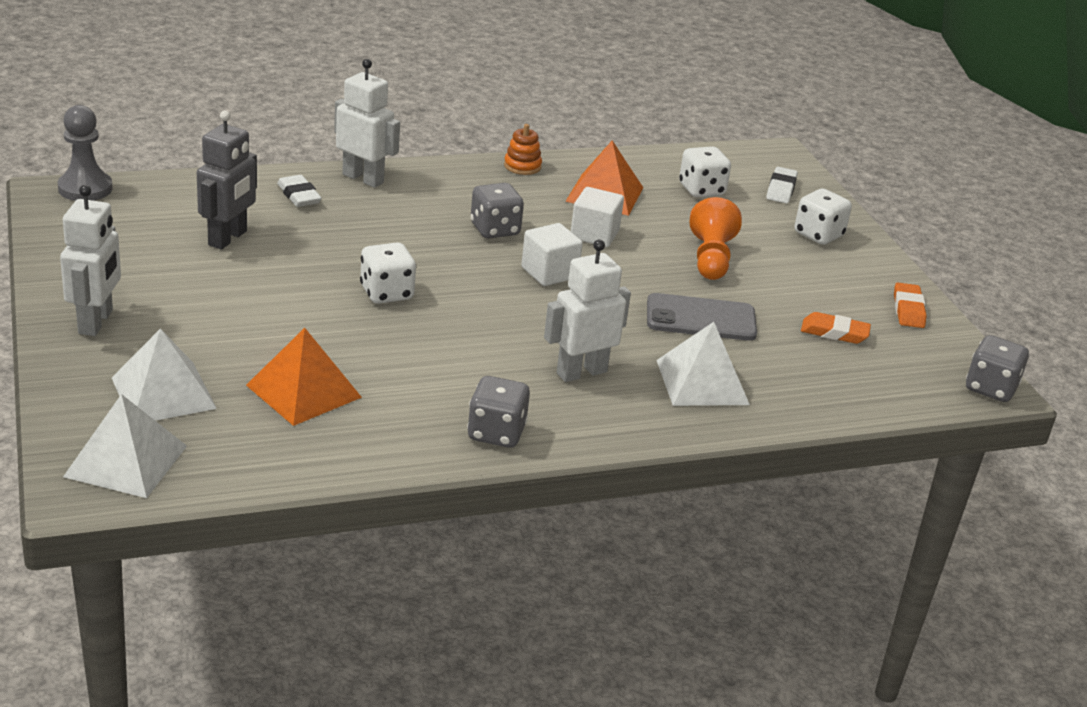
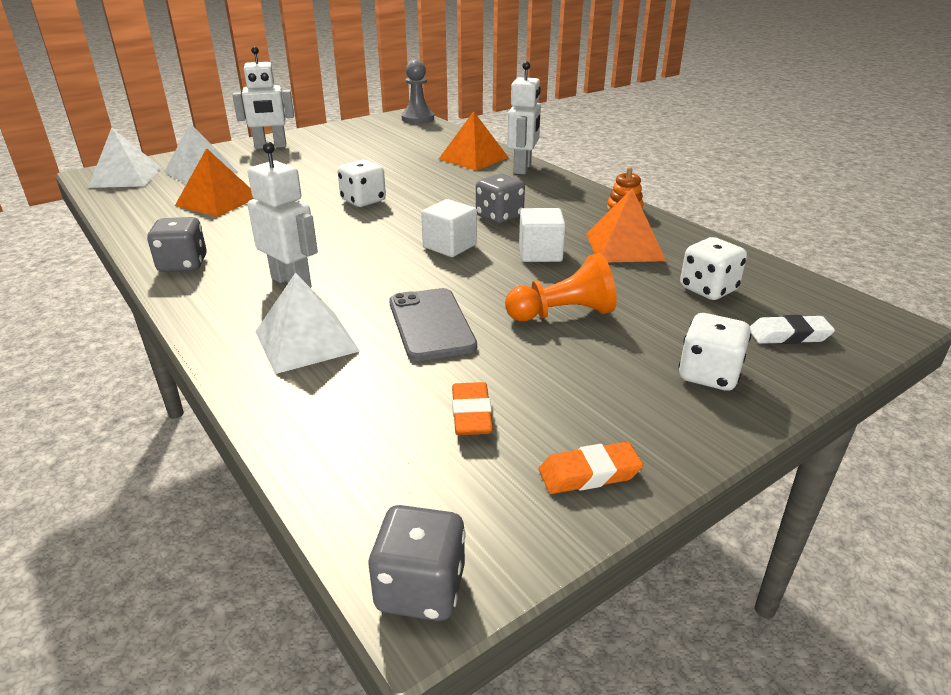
camera: 75 degrees right, 0 degrees up
(228, 238) = (394, 153): grey robot -> none
(299, 195) = (473, 158): white eraser -> orange pyramid

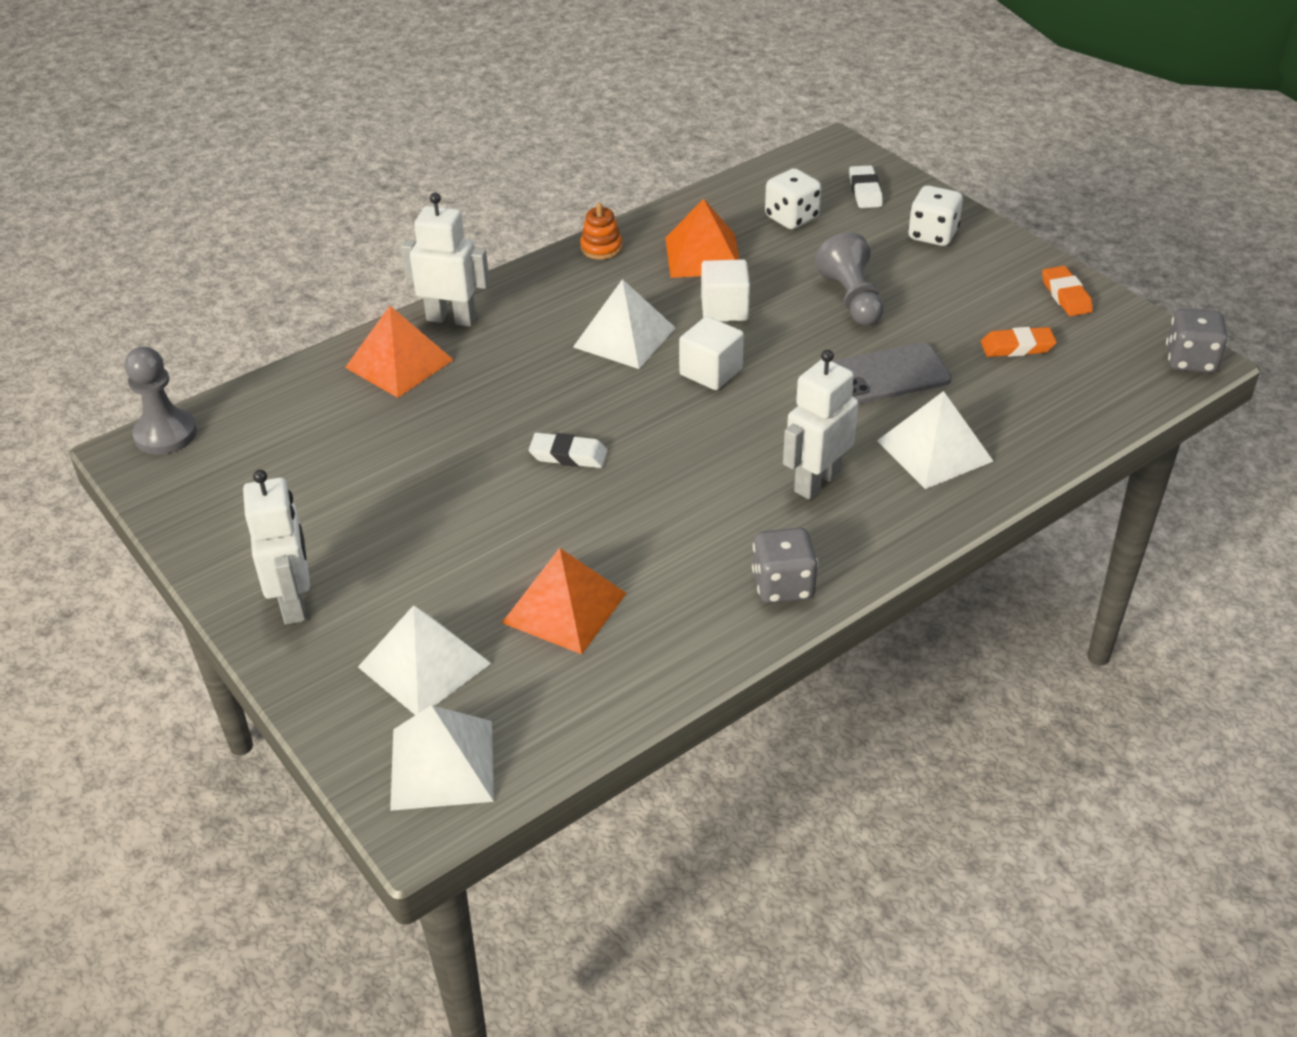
camera: 90 degrees left, 10 degrees up
(363, 201) = (568, 455): white dice -> white eraser
(499, 217) = (624, 337): grey dice -> white pyramid
(563, 313) = (851, 299): orange pawn -> grey pawn

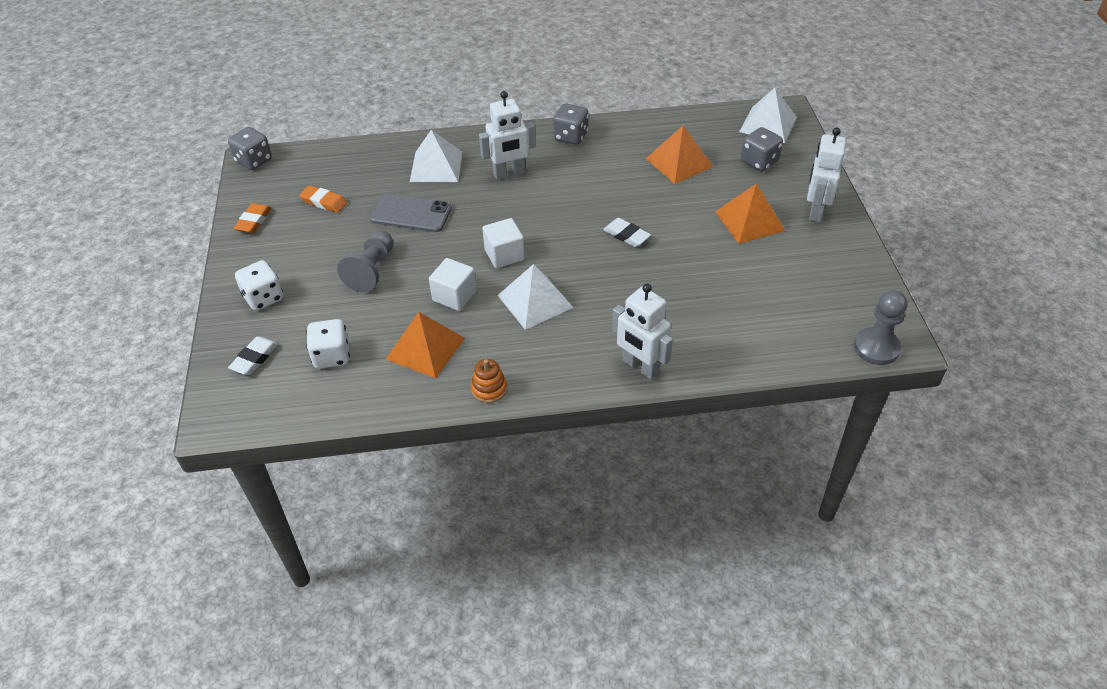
camera: 150 degrees left, 5 degrees up
(399, 363) = (696, 342): orange pyramid -> orange pyramid (749, 221)
(424, 665) = (759, 162): white pyramid -> grey dice

